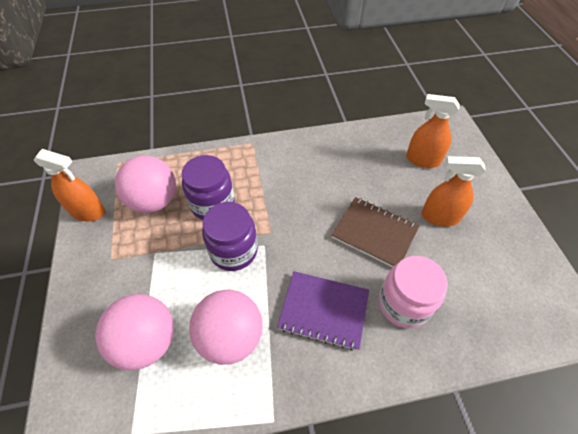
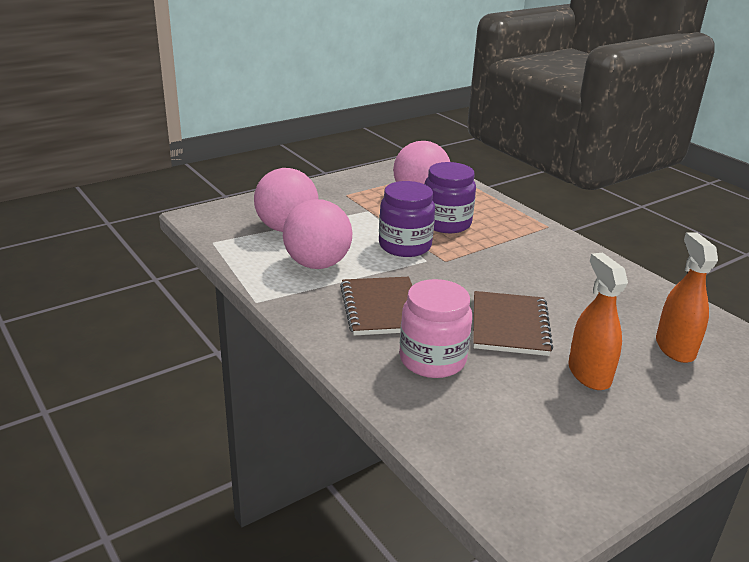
camera: 65 degrees right, 25 degrees down
(88, 211) = (380, 173): orange spray bottle -> none
(323, 311) = (381, 308): purple notebook -> brown notebook

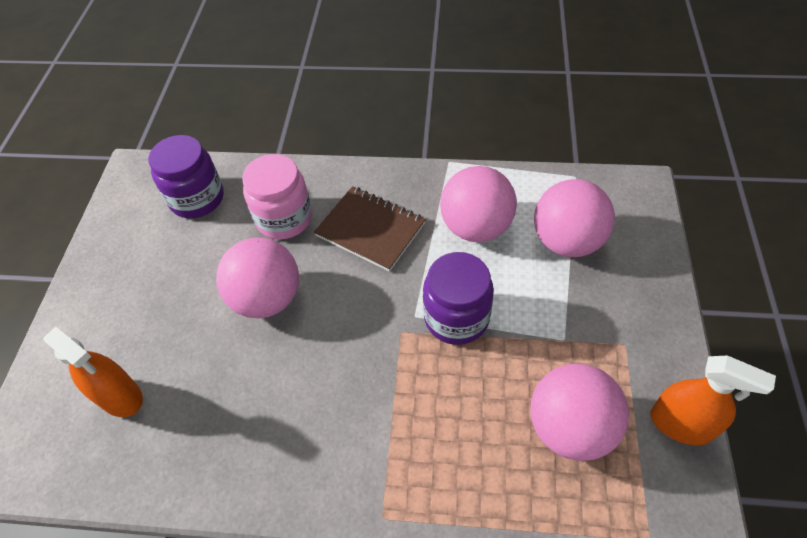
camera: 135 degrees right, 25 degrees up
(446, 223) = (476, 398): purple jar -> purple jar (197, 198)
(510, 326) = (267, 298): brown notebook -> pink ball
(589, 374) = (172, 300): orange spray bottle -> orange spray bottle (681, 424)

